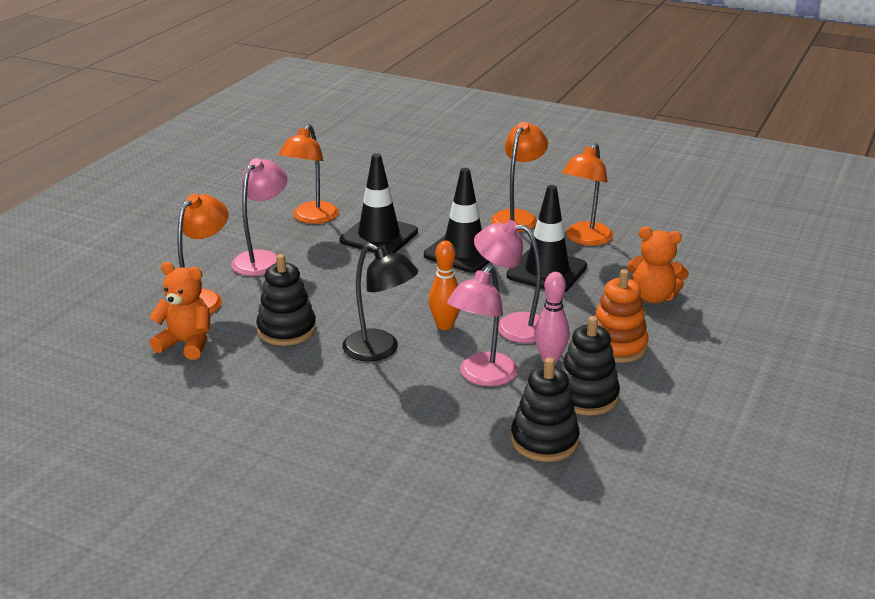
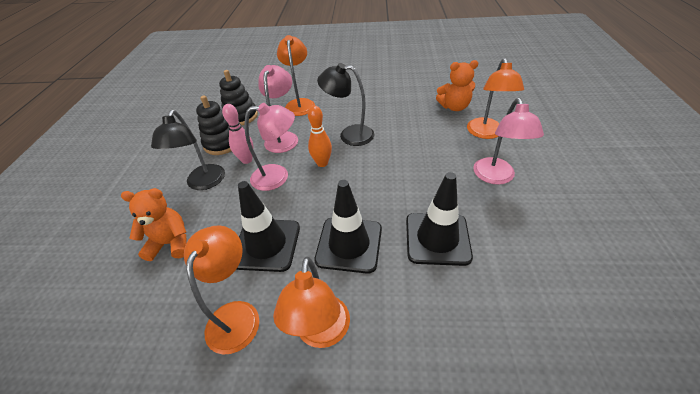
camera: 160 degrees right, 15 degrees up
(286, 330) = (413, 130): black stacking toy -> none
(311, 218) = (520, 242): orange lamp -> orange lamp (300, 103)
(616, 346) = (203, 183): orange stacking toy -> black lamp

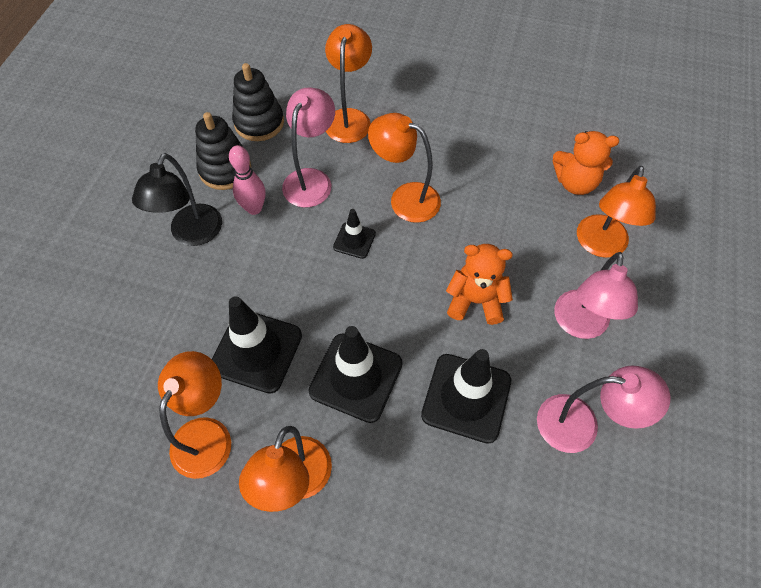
camera: 10 degrees right, 15 degrees up
(171, 243) = (143, 318): orange teddy bear -> orange teddy bear (475, 301)
(278, 176) = (290, 248): pink lamp -> pink lamp (580, 425)
(322, 163) = (354, 240): orange bowling pin -> black traffic cone
(349, 135) = (405, 198): black lamp -> orange lamp

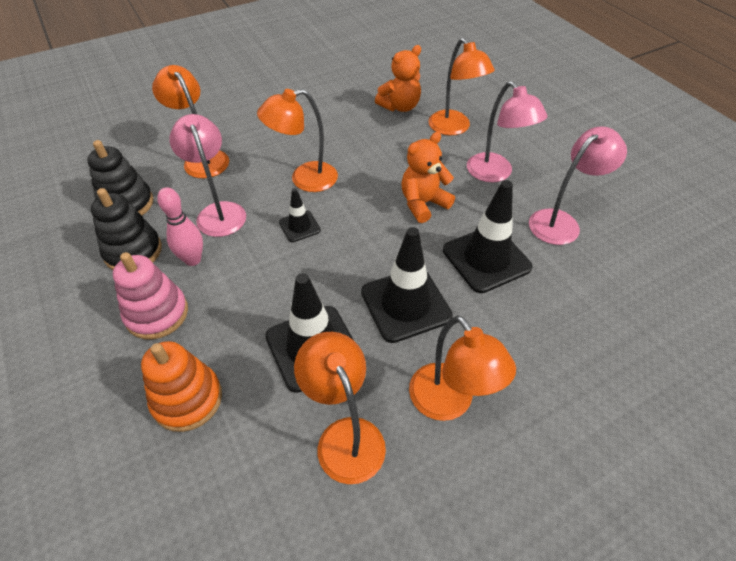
camera: 45 degrees left, 10 degrees down
(149, 316) = (187, 399): none -> orange stacking toy
(192, 234) = (157, 314): black lamp -> pink stacking toy

